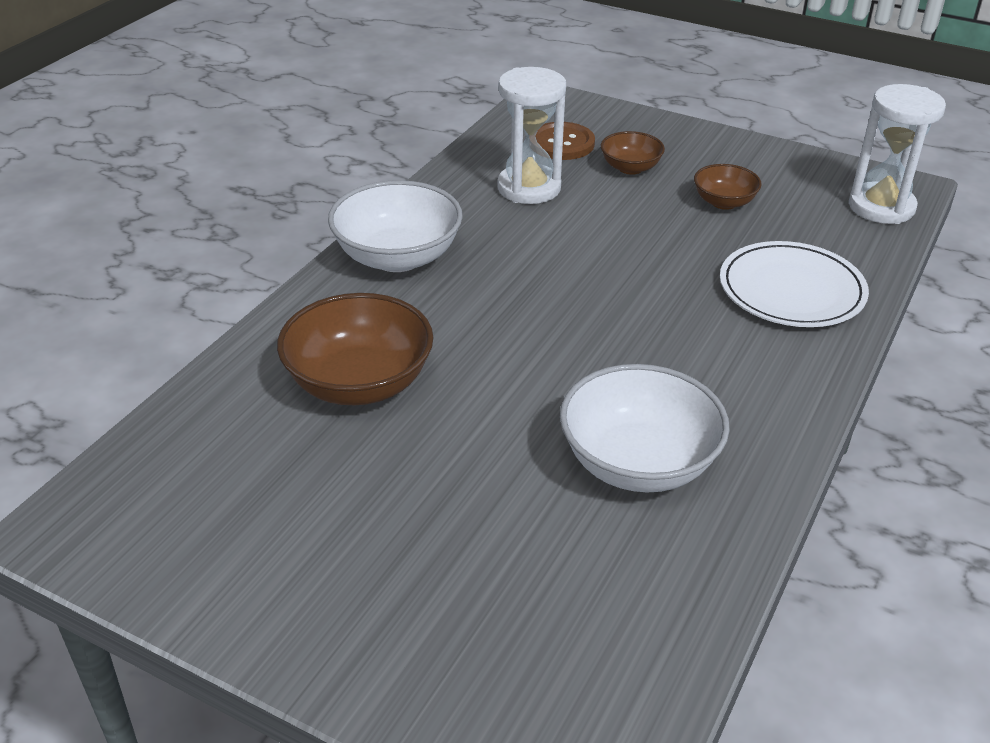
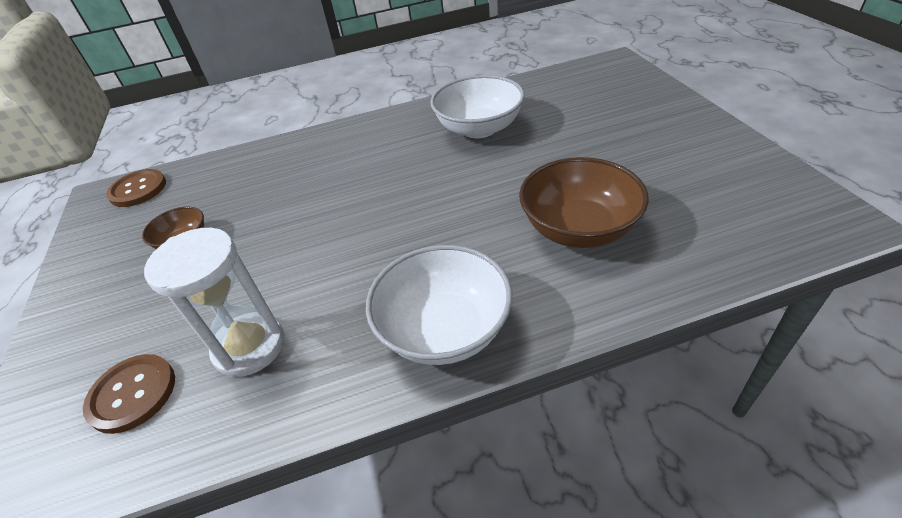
camera: 130 degrees left, 5 degrees up
(630, 168) = (158, 316): brown bowl -> none
(791, 290) = (277, 168): white plate -> none
(881, 207) = (138, 189): white hourglass -> brown button

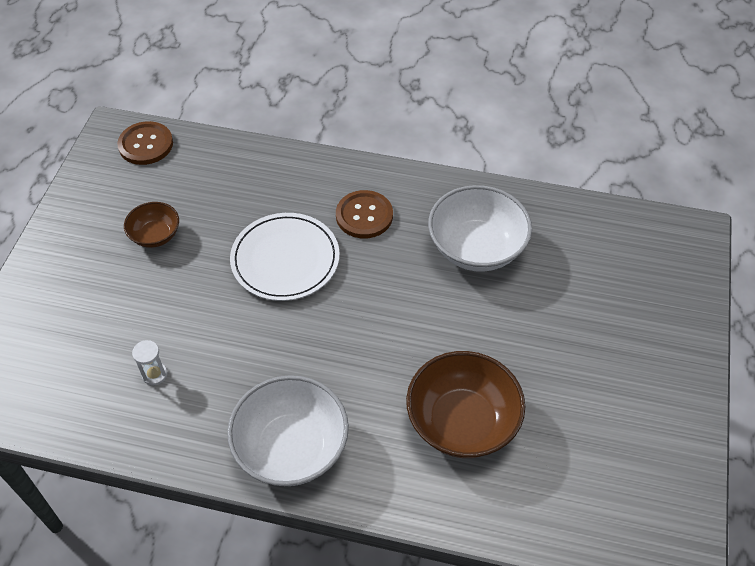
camera: 25 degrees right, 10 degrees up
(132, 394) = (65, 365): brown button -> brown button (364, 216)
(249, 346) = (154, 374): white hourglass -> white hourglass, size x0.43
(326, 202) = (285, 259): none -> white plate

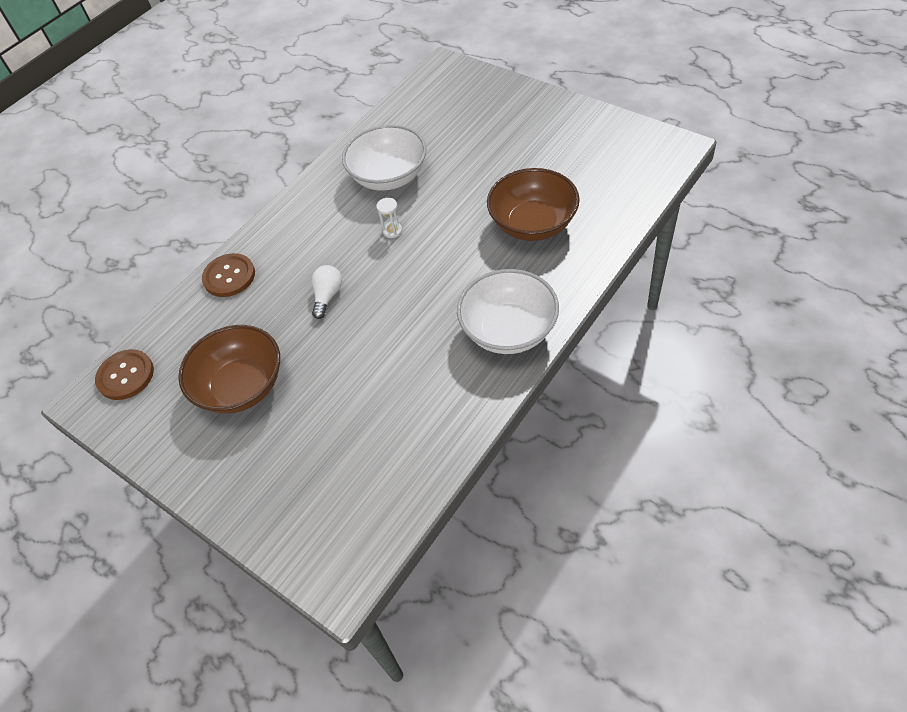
camera: 60 degrees left, 0 degrees up
(154, 374) = (393, 413): white hourglass -> white hourglass (392, 231)
(155, 235) = (241, 386): brown bowl -> brown bowl, size x1.84
(285, 259) = (328, 296): white plate -> white light bulb
(364, 216) = (316, 235): brown button -> brown button (229, 276)

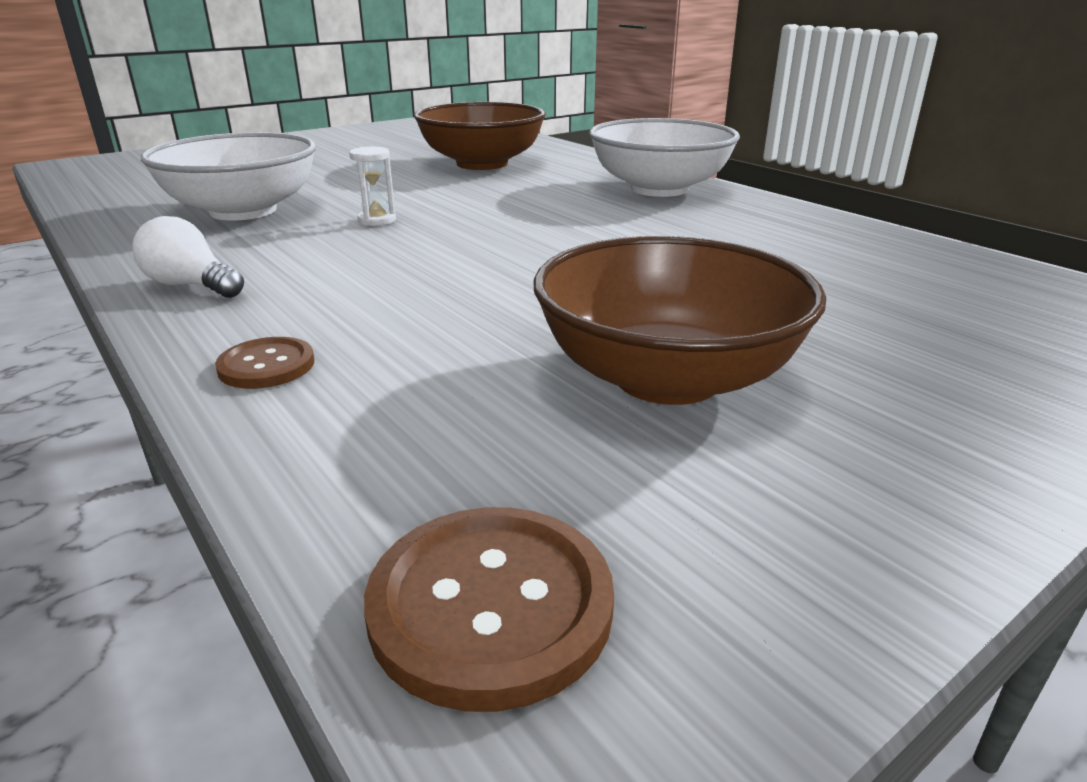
camera: 80 degrees left, 25 degrees down
(229, 276) = (266, 366): brown button -> brown button, size x0.61
(328, 296) = (472, 274): white light bulb -> white light bulb (191, 286)

